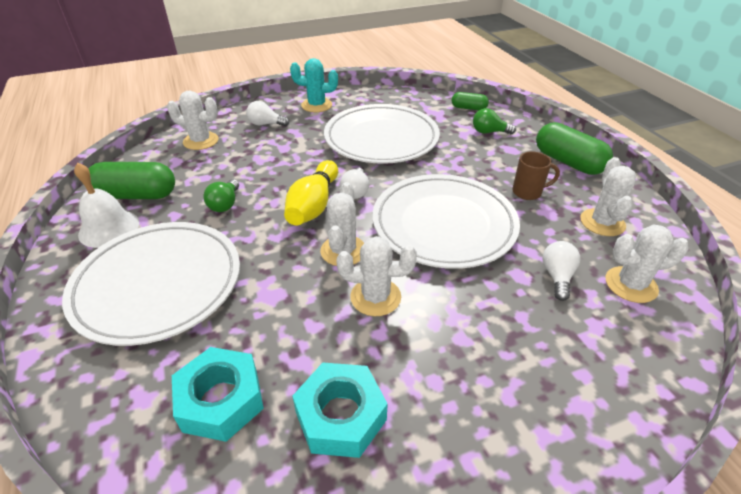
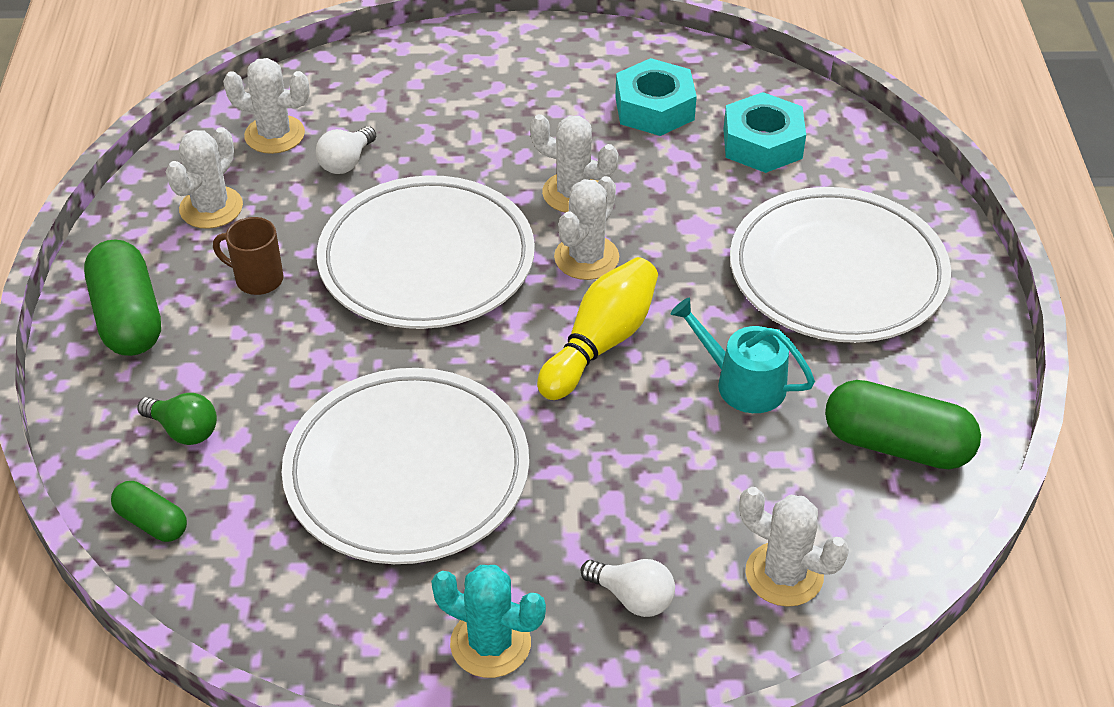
camera: 160 degrees left, 5 degrees up
(109, 228) = (926, 383): white bell -> none
(225, 204) = (742, 383): green light bulb -> turquoise watering can
(355, 191) = (523, 352): white light bulb -> none

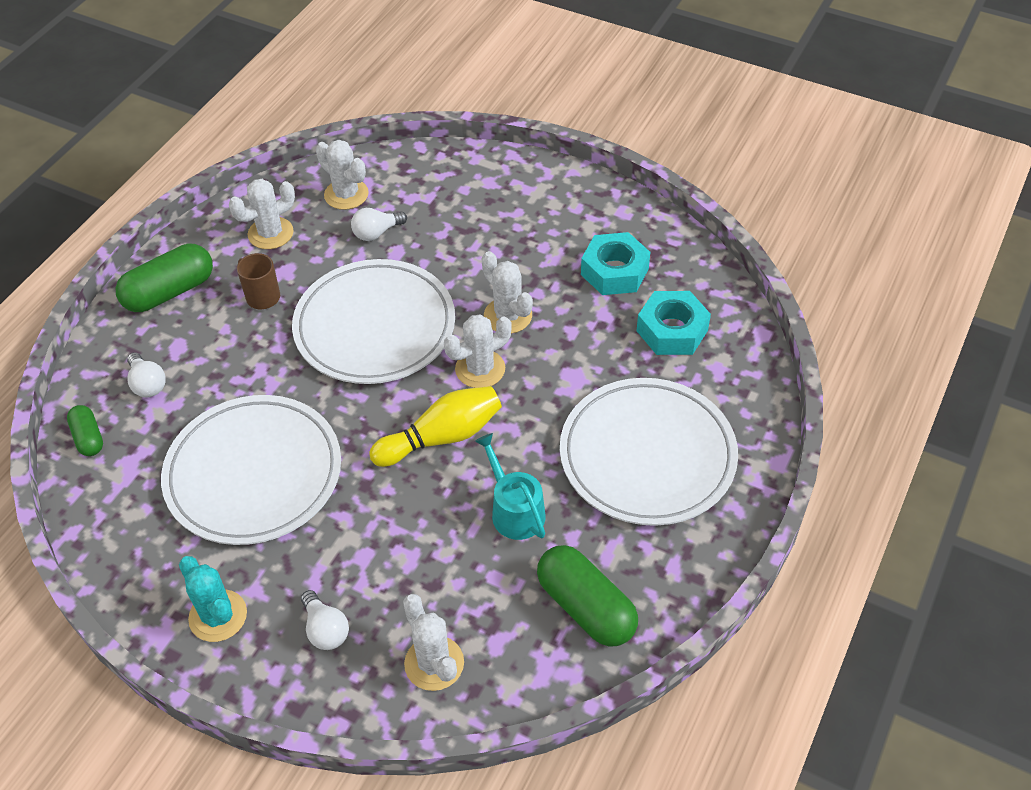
camera: 30 degrees right, 5 degrees up
(128, 318) = (169, 292): green capsule -> green capsule turned 45 degrees clockwise
(184, 430) = (148, 384): green light bulb -> white light bulb

